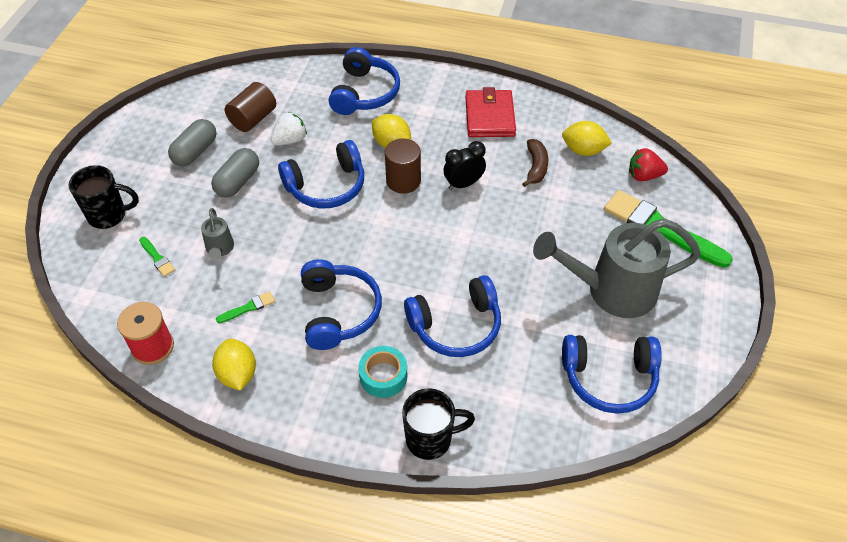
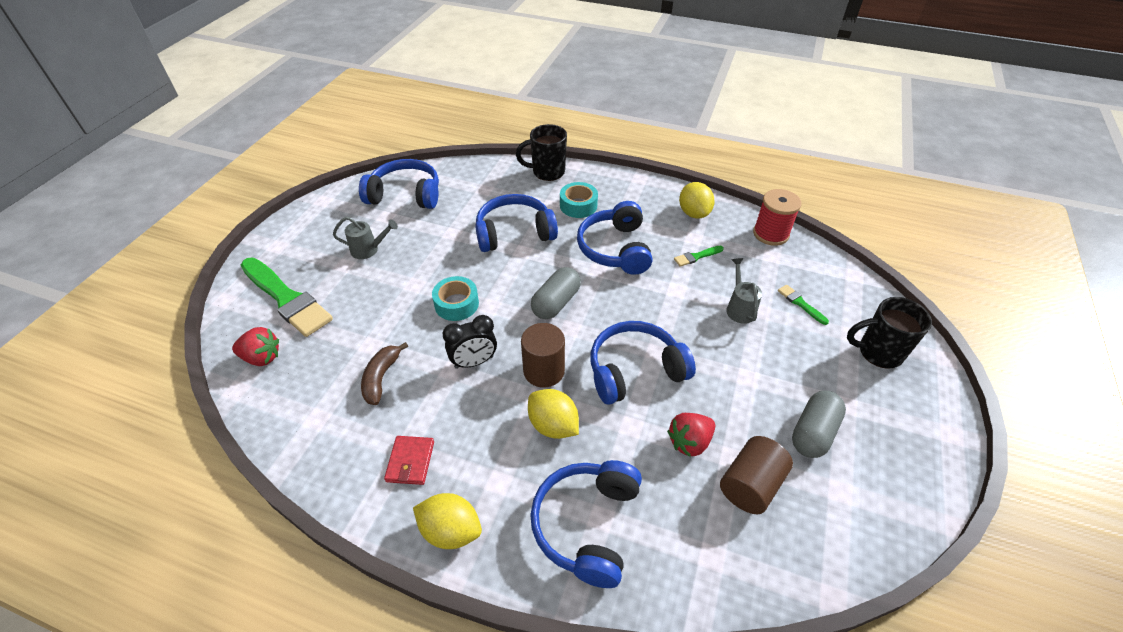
camera: 175 degrees left, 5 degrees down
(238, 182) = (743, 384): grey capsule -> grey capsule (556, 303)
(290, 140) = (689, 442): white strawberry -> red strawberry
(489, 117) = (410, 461): red wallet -> red wallet, size x0.58
(495, 234) = (456, 304): none -> turquoise tape
(583, 150) = (312, 397): yellow lemon -> yellow lemon (451, 531)
(611, 290) = (368, 250): grey watering can -> grey watering can, size x0.44

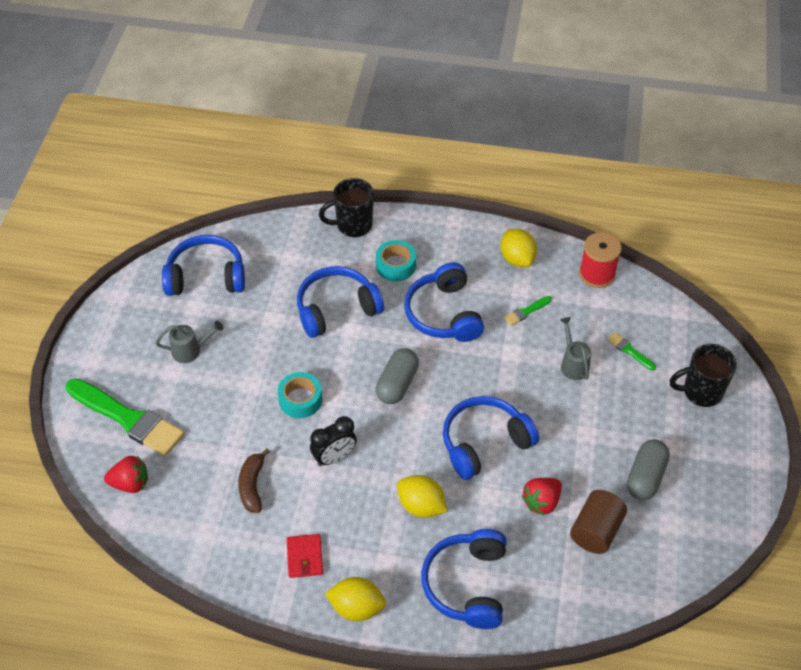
camera: 10 degrees left, 5 degrees up
(544, 371) = (401, 456): brown cylinder -> none

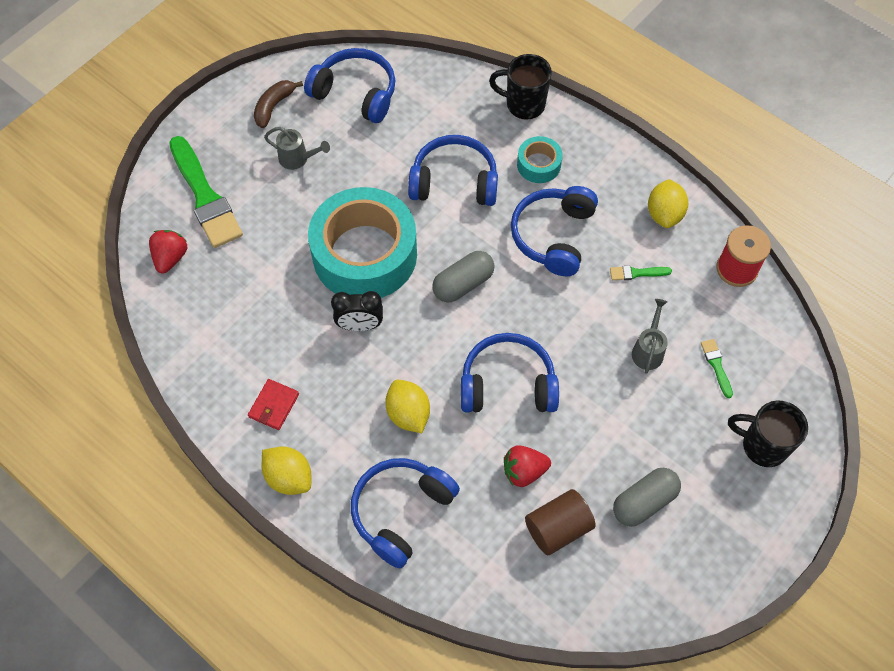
camera: 30 degrees right, 10 degrees up
(130, 483) = (170, 258): red strawberry -> red strawberry turned 105 degrees counterclockwise
(252, 486) = (271, 314): brown banana -> brown banana (274, 106)
(300, 399) = (364, 254): turquoise tape -> turquoise tape, size x2.28

